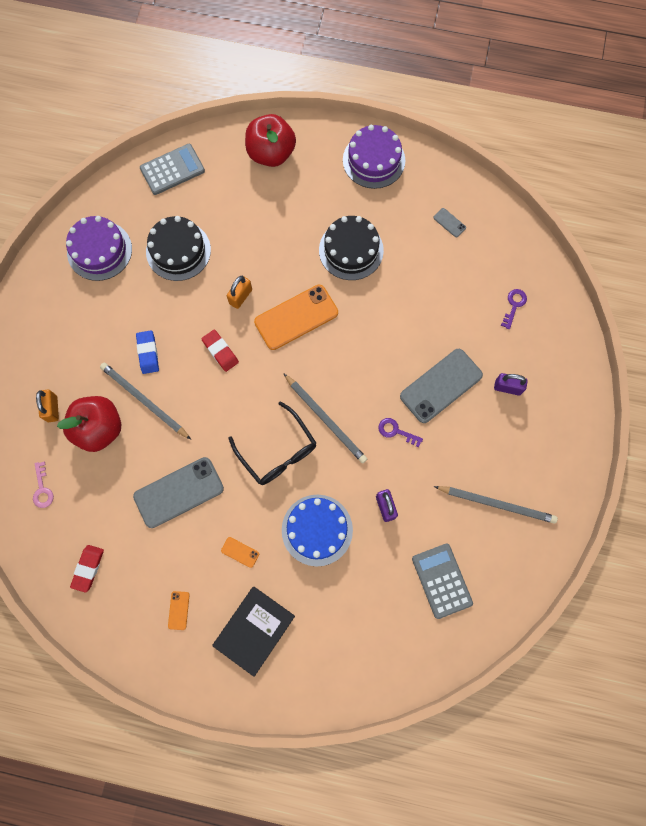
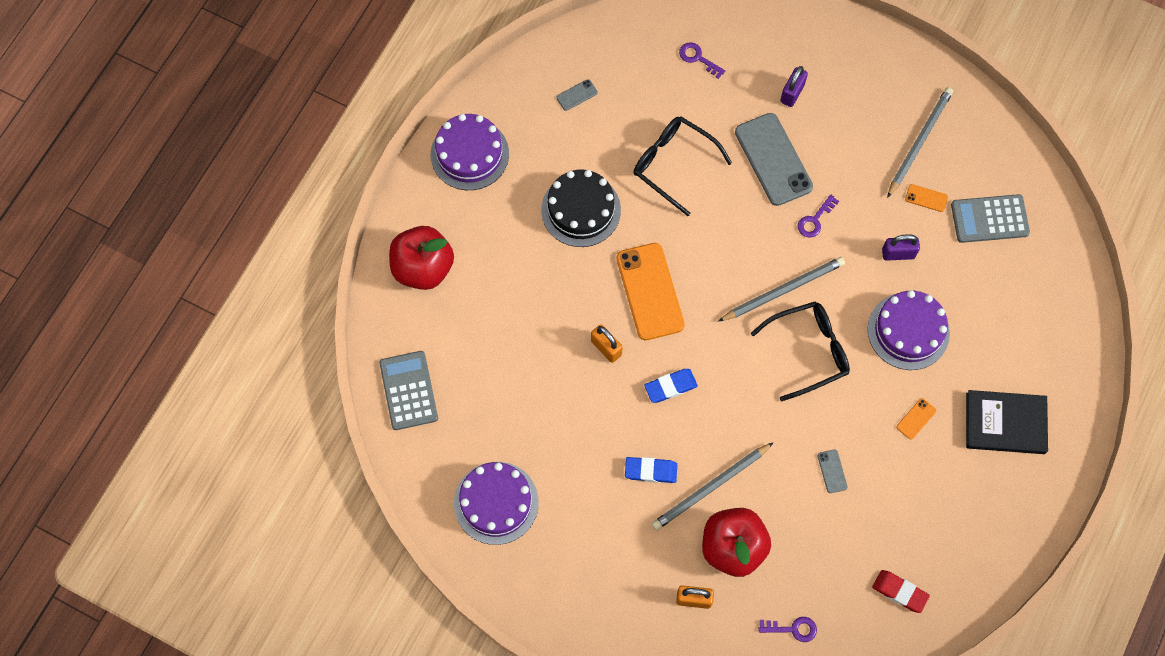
camera: 75 degrees left, 5 degrees down
(42, 489) = (793, 629): pink key -> purple key
(178, 251) = (524, 407): black cake -> none
(178, 492) = (832, 471): grey phone -> grey phone, size x0.42
(178, 610) = (968, 500): orange phone -> orange phone (926, 198)
(220, 351) = (670, 387): red eraser -> blue eraser
(254, 630) = (1005, 423): black book -> black book turned 45 degrees counterclockwise
(317, 530) = (908, 331): blue cake -> purple cake
(411, 309) = (673, 164): none -> black glasses

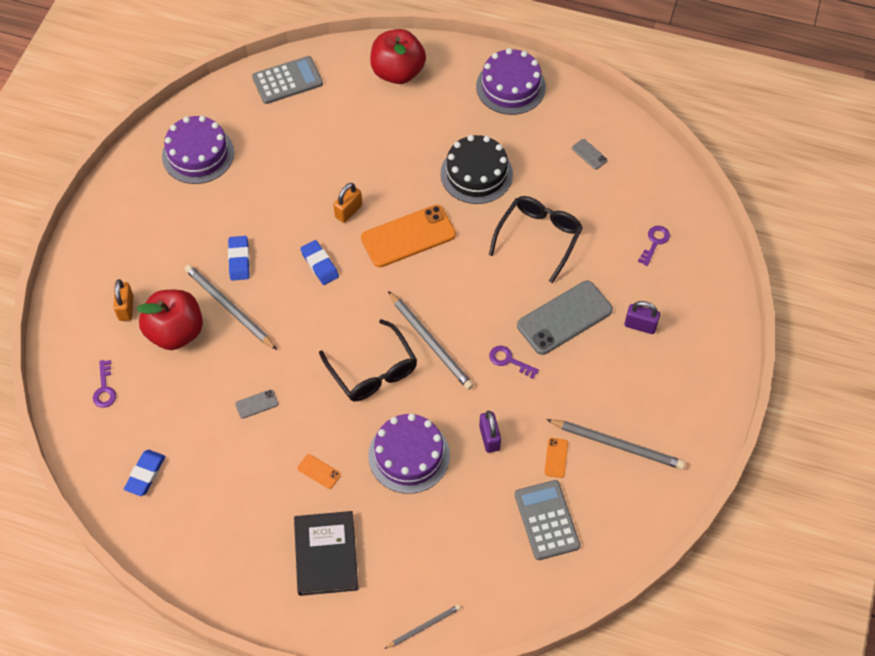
camera: 80 degrees right, 10 degrees down
(899, 592) = (145, 474): red eraser -> blue eraser
(1085, 345) = (424, 627): none -> grey pencil

